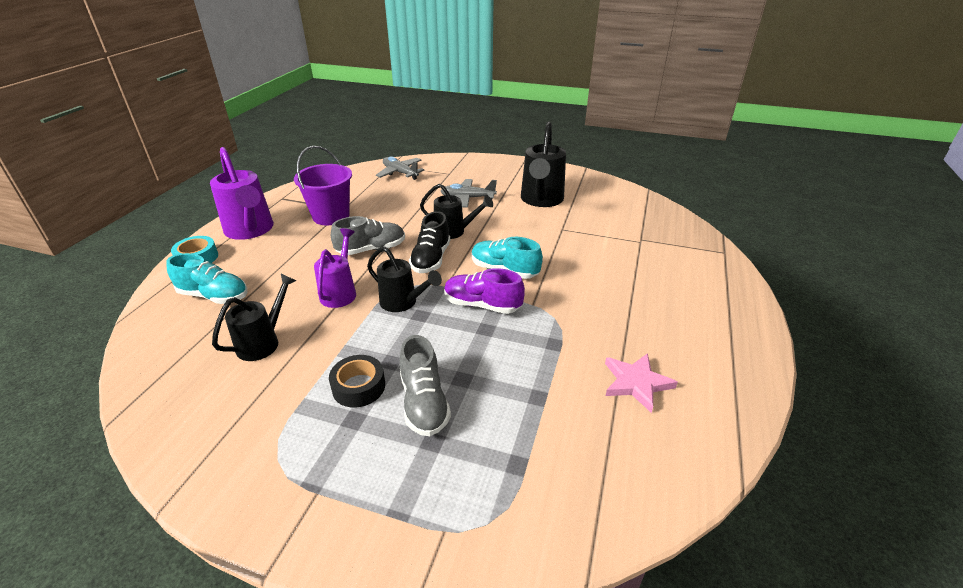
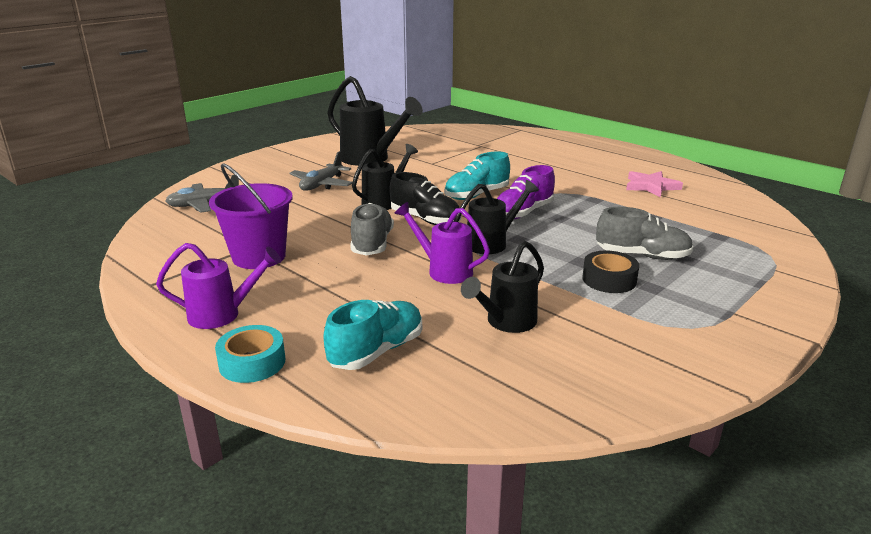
camera: 65 degrees left, 10 degrees down
(250, 230) = (222, 315): purple watering can -> purple watering can, size x0.63
(263, 342) = (506, 322): black watering can -> black watering can turned 105 degrees counterclockwise

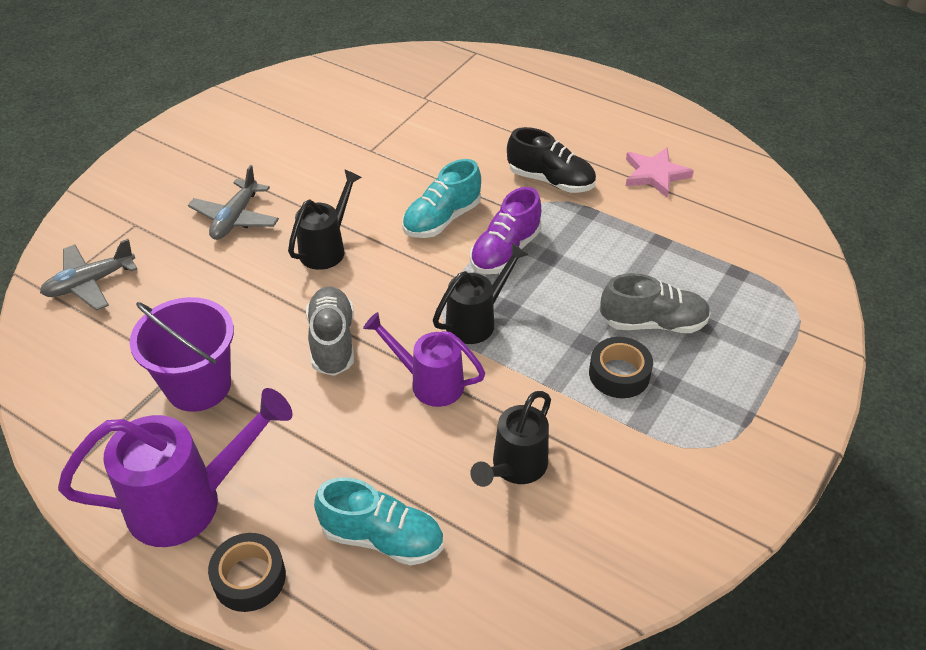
camera: 10 degrees left, 20 degrees up
(222, 315) = (188, 502): purple watering can -> purple watering can, size x1.59
(252, 362) = (249, 578): turquoise tape -> black tape
(370, 159) = (286, 149): black watering can -> none
(377, 351) = (382, 538): turquoise shoe -> turquoise shoe turned 75 degrees clockwise
(425, 220) = (387, 281): black shoe -> black shoe (551, 180)

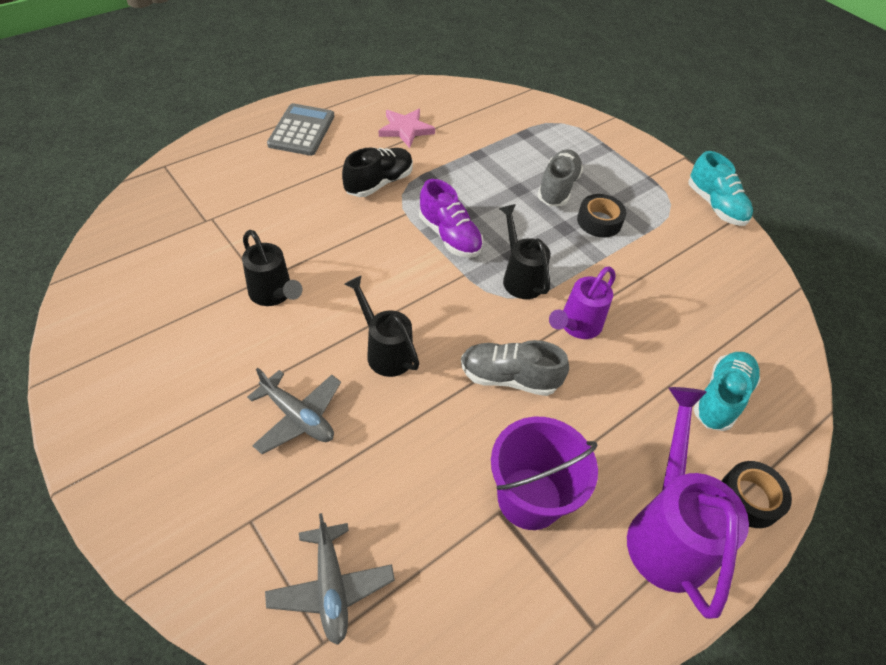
camera: 75 degrees left, 5 degrees up
(442, 219) = (389, 261): turquoise shoe -> turquoise shoe (715, 206)
(515, 468) = (670, 303): black watering can -> black watering can (273, 294)
(590, 107) = (301, 130): none -> grey calculator

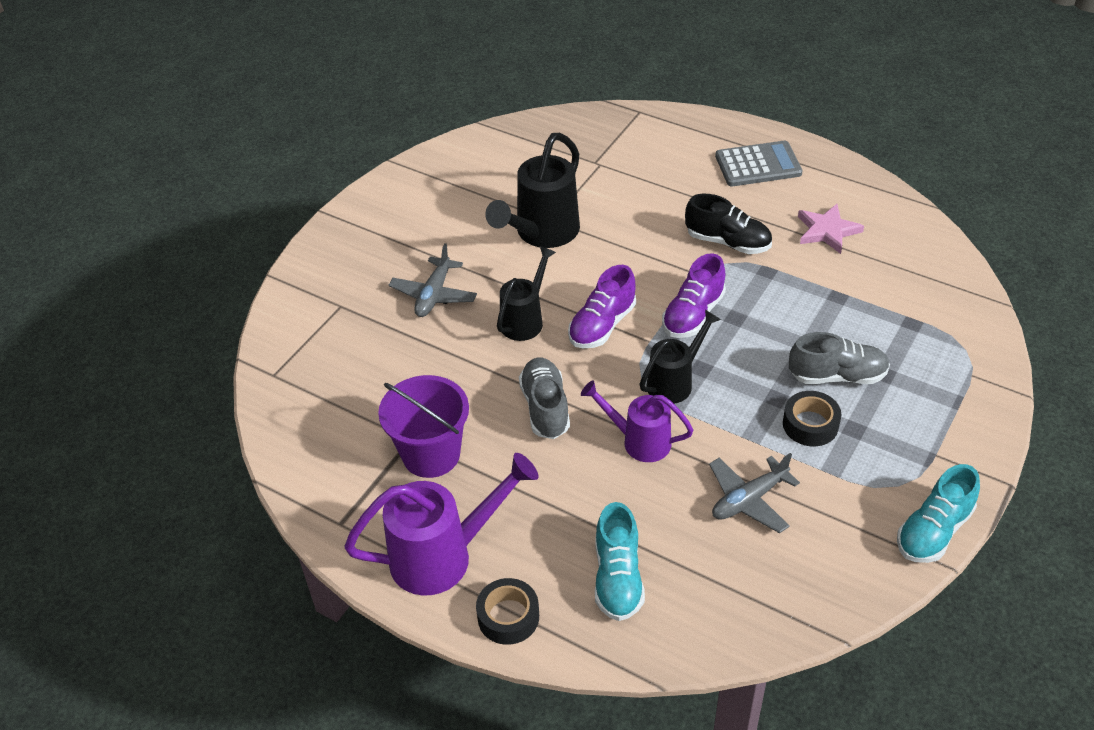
camera: 75 degrees right, 5 degrees down
(273, 294) = (542, 233): black watering can -> black watering can, size x1.59
(331, 587) = (311, 364): grey plane -> grey plane (749, 500)
(427, 298) = (602, 325): none -> purple shoe
(721, 398) = (617, 578): turquoise shoe -> turquoise shoe turned 75 degrees clockwise

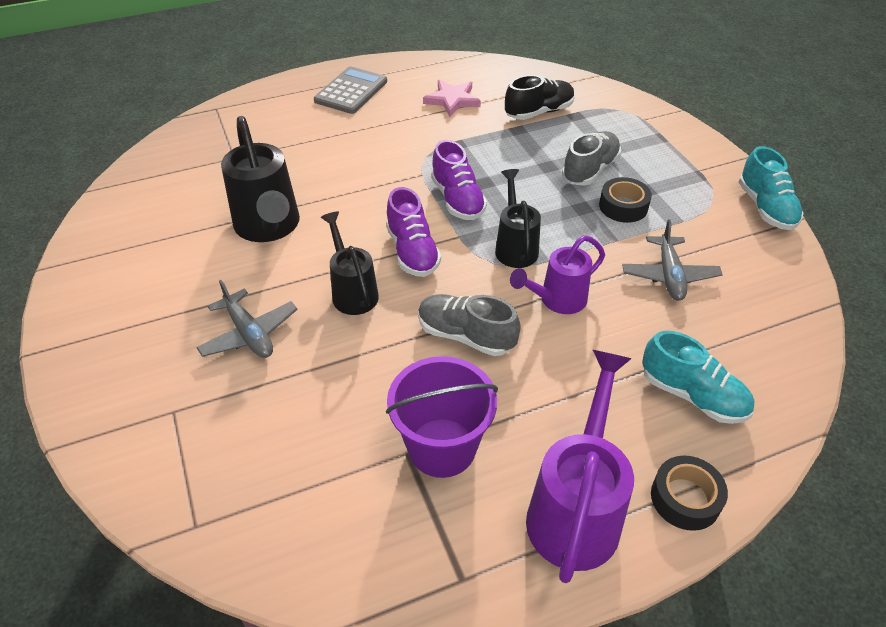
camera: 55 degrees left, 0 degrees up
(728, 242) = (407, 144): black shoe -> black shoe (539, 112)

